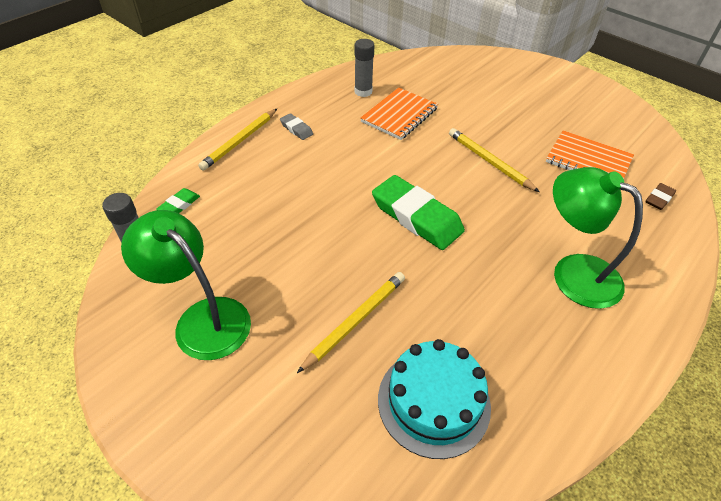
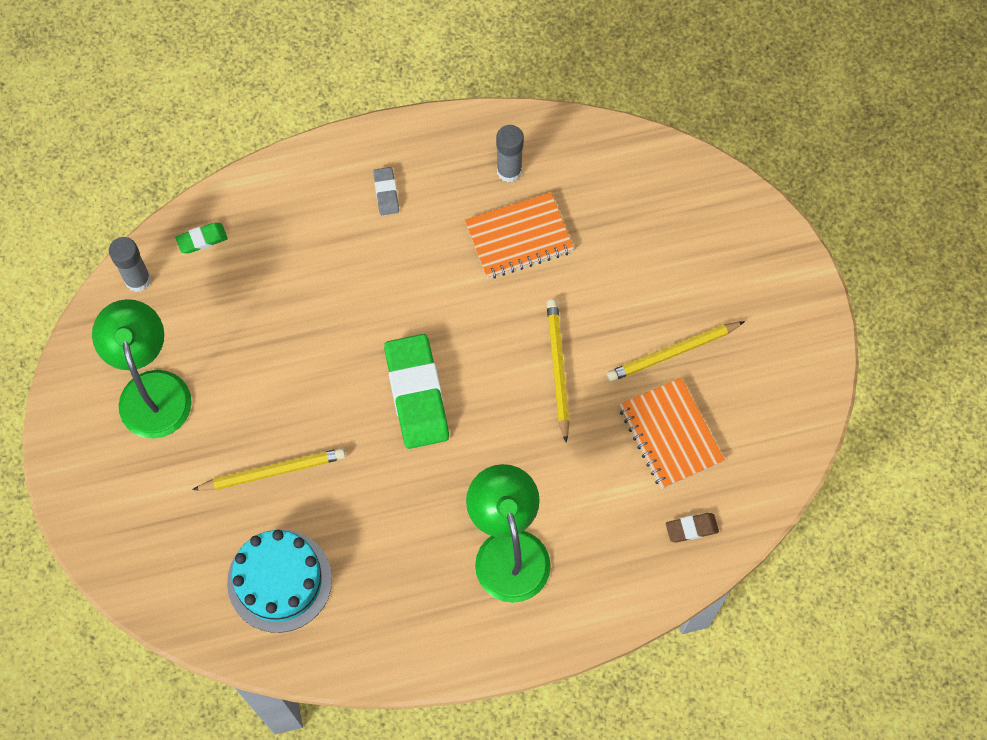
camera: 35 degrees right, 20 degrees up
(240, 141) = (313, 178): yellow pencil -> yellow pencil (672, 353)

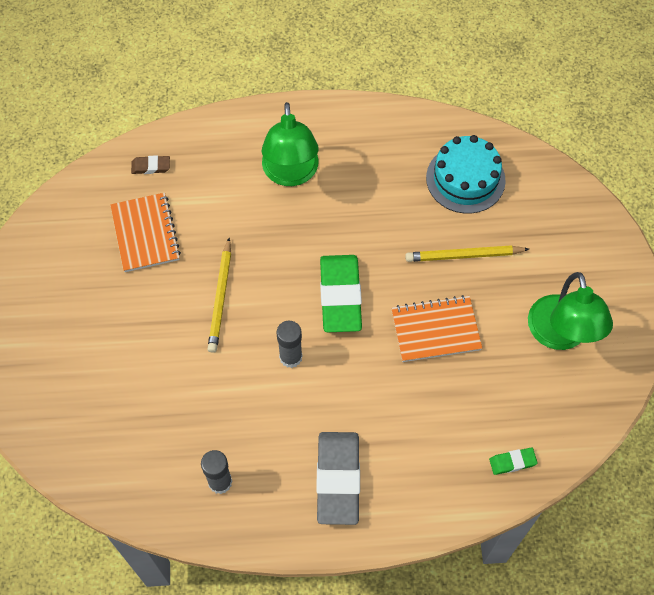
camera: 170 degrees left, 5 degrees down
(138, 280) = (572, 433): grey glue stick -> grey glue stick (290, 357)
(386, 193) = (338, 479): grey eraser -> grey eraser, size x2.20
(519, 237) = (226, 416): orange notebook -> orange notebook (435, 330)
(672, 353) = (123, 295): yellow pencil -> none

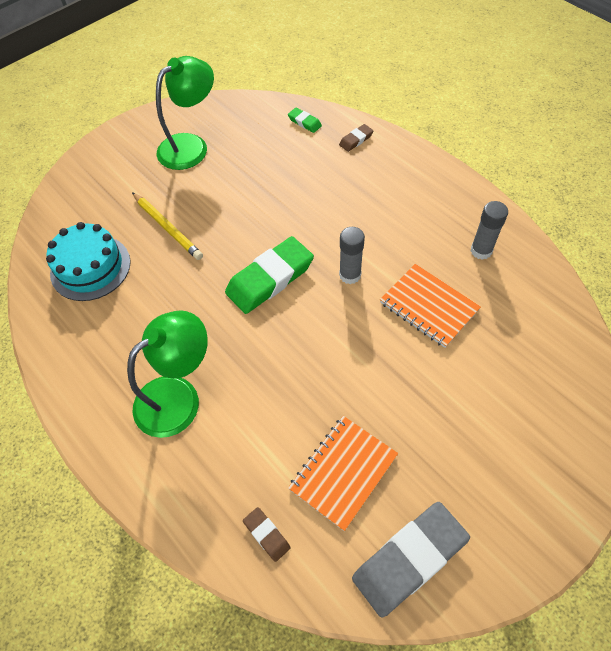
camera: 125 degrees left, 5 degrees down
(220, 298) = (347, 358): yellow pencil -> none
(338, 479) = (407, 192): grey eraser -> grey eraser (409, 559)
(435, 330) = (246, 208): orange notebook -> orange notebook (429, 306)
(445, 491) = (356, 140): none -> brown eraser

